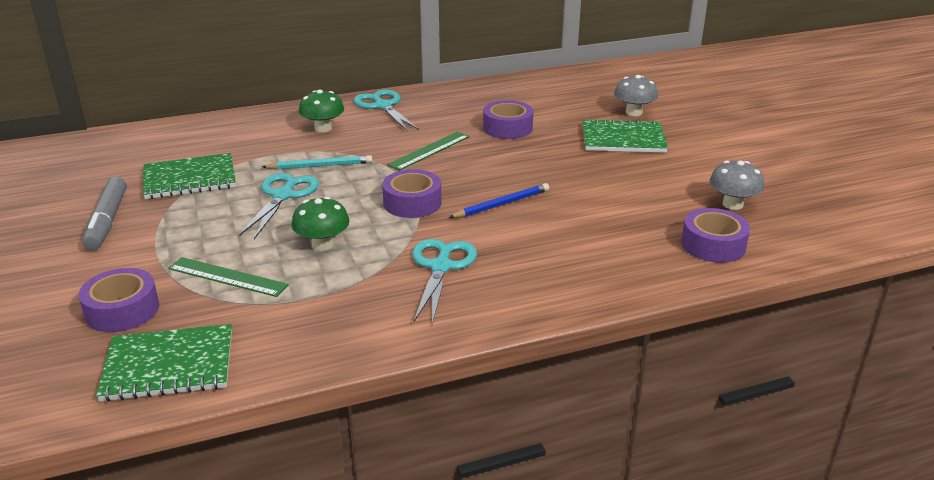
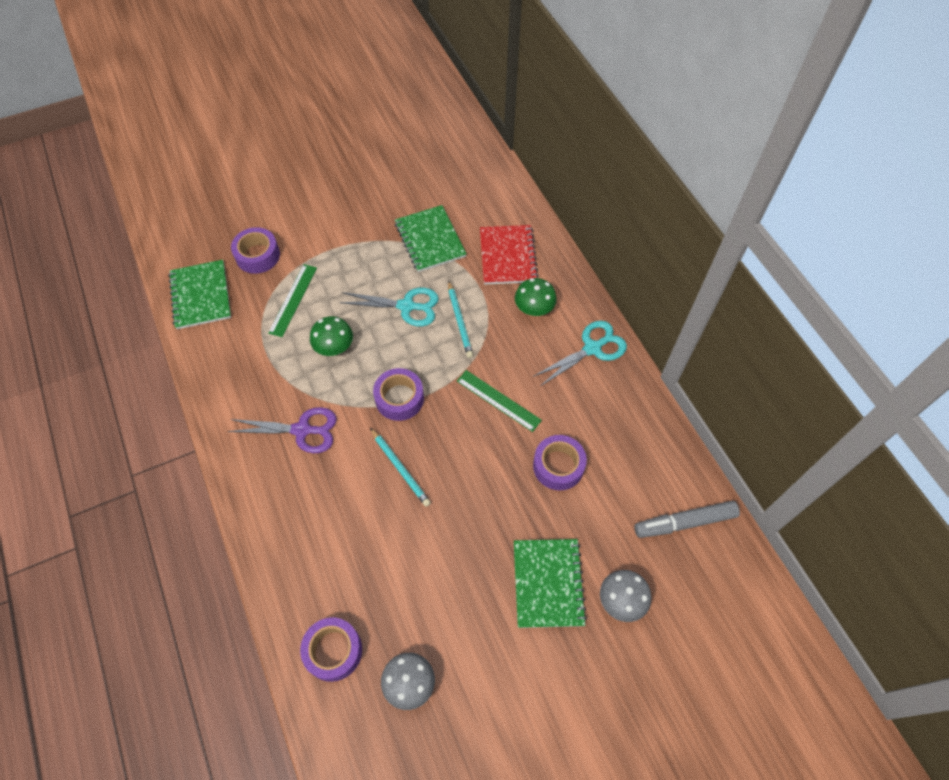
camera: 85 degrees right, 30 degrees up
(107, 221) = (365, 212): grey marker -> grey marker (684, 522)
(245, 137) = (507, 256): none -> red notebook
(441, 267) = (302, 430): turquoise scissors -> purple scissors
(501, 204) = (400, 468): blue pencil -> turquoise pencil

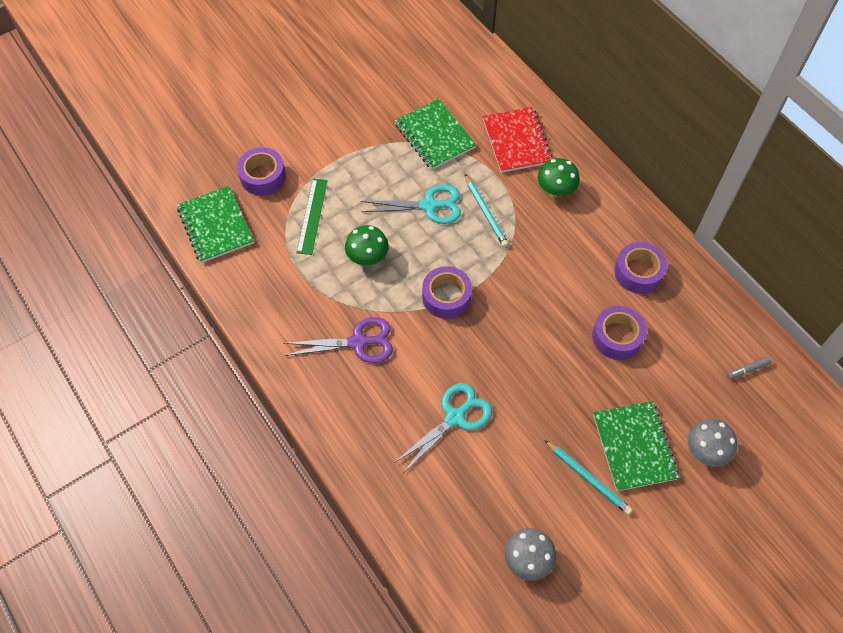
camera: 10 degrees left, 0 degrees up
(333, 651) = (447, 543): purple tape -> purple tape (638, 272)
(400, 468) = (465, 363): turquoise pencil -> turquoise pencil (587, 478)
(498, 400) = (544, 283): green ruler -> none
(592, 348) = (622, 220): turquoise scissors -> turquoise scissors (455, 417)
(684, 522) = (747, 370): grey marker -> grey marker, size x0.47

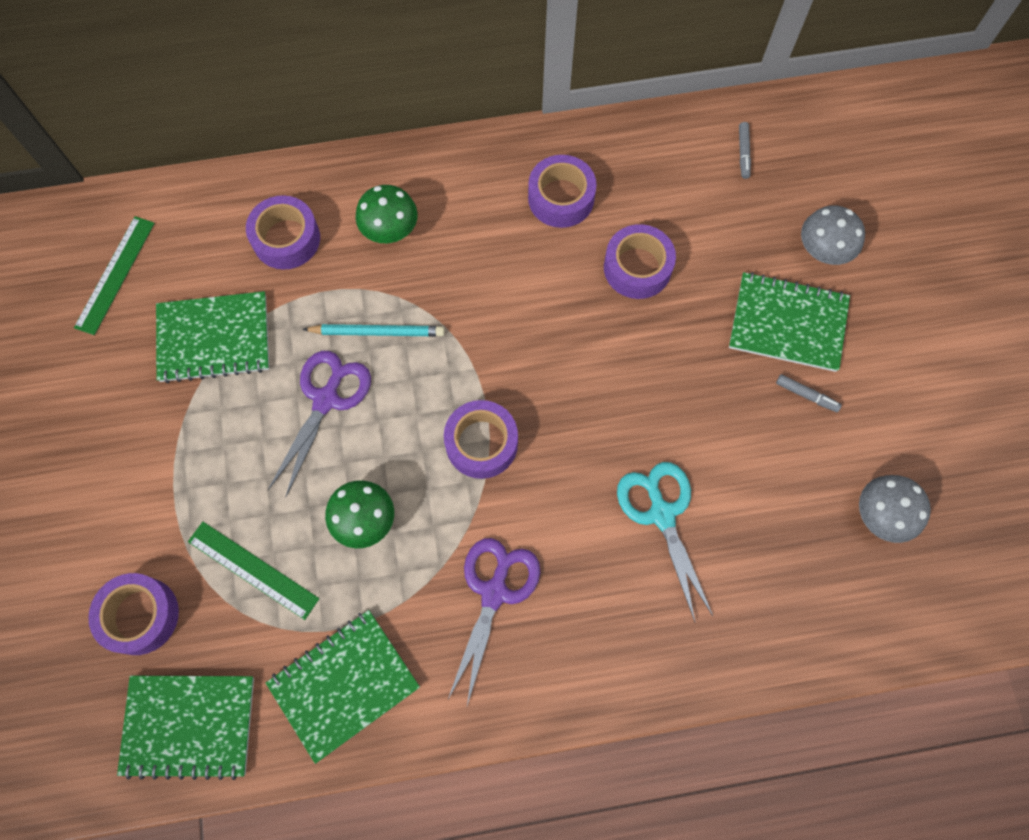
camera: 65 degrees left, 10 degrees up
(269, 288) = (344, 685): none -> green notebook
(429, 205) = (326, 399): turquoise scissors -> purple scissors
(445, 74) = (115, 274): none -> green ruler
(516, 141) = (286, 239): red notebook -> purple tape
(587, 478) = (806, 395): turquoise pencil -> grey marker

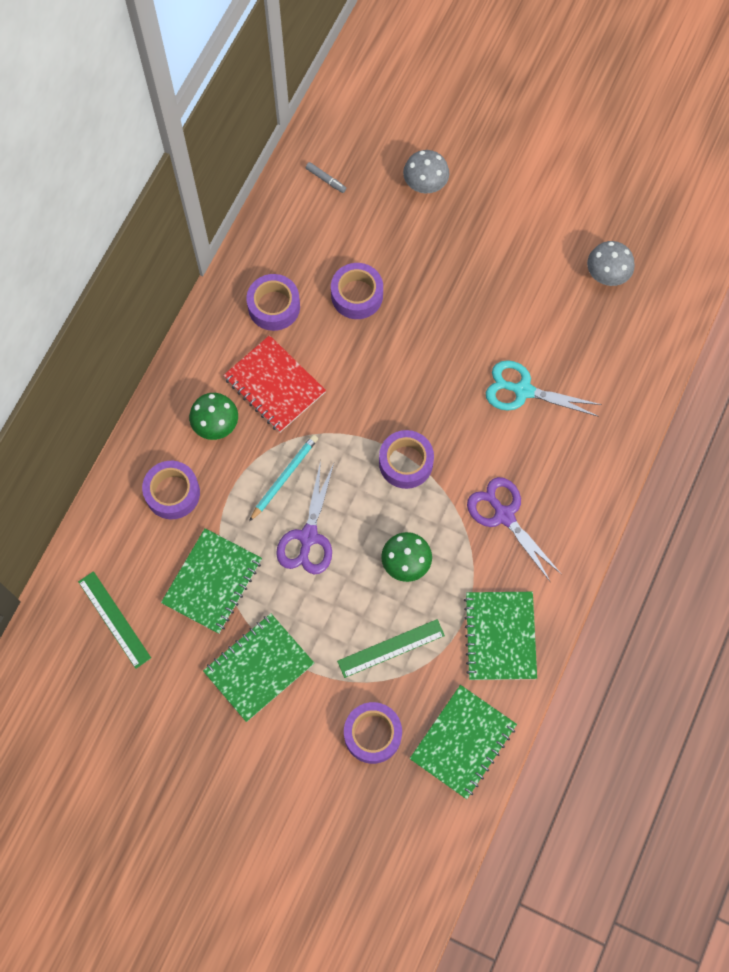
camera: 55 degrees left, 0 degrees up
(326, 399) = (308, 537): purple scissors -> purple scissors turned 135 degrees counterclockwise
(473, 255) = (274, 385): none -> red notebook
(787, 323) = (457, 238): green notebook -> green notebook (259, 668)
(806, 395) = (509, 260): grey marker -> none

